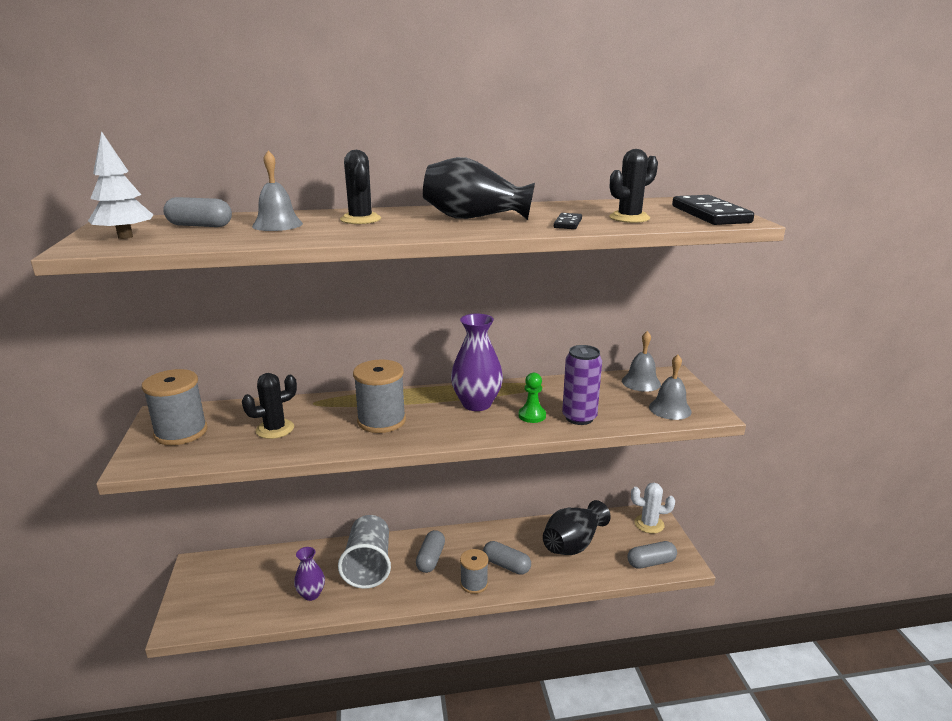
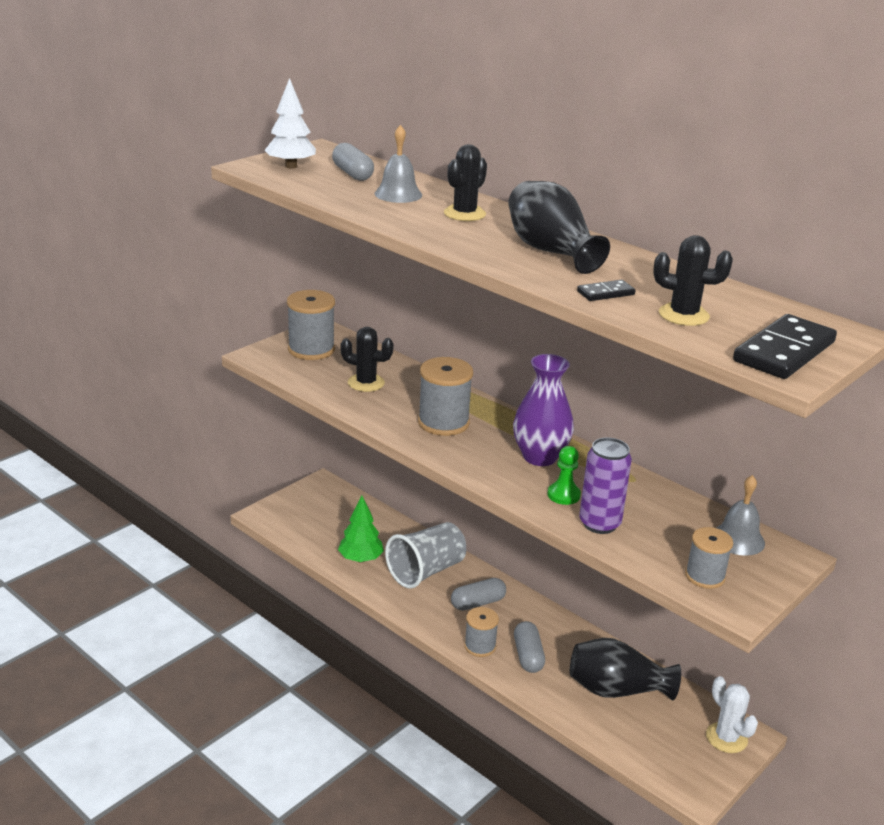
camera: 50 degrees right, 5 degrees up
(311, 594) = (361, 559): purple vase -> green tree
(651, 562) = (662, 763): grey capsule -> none
(670, 409) = (705, 576): grey bell -> grey spool

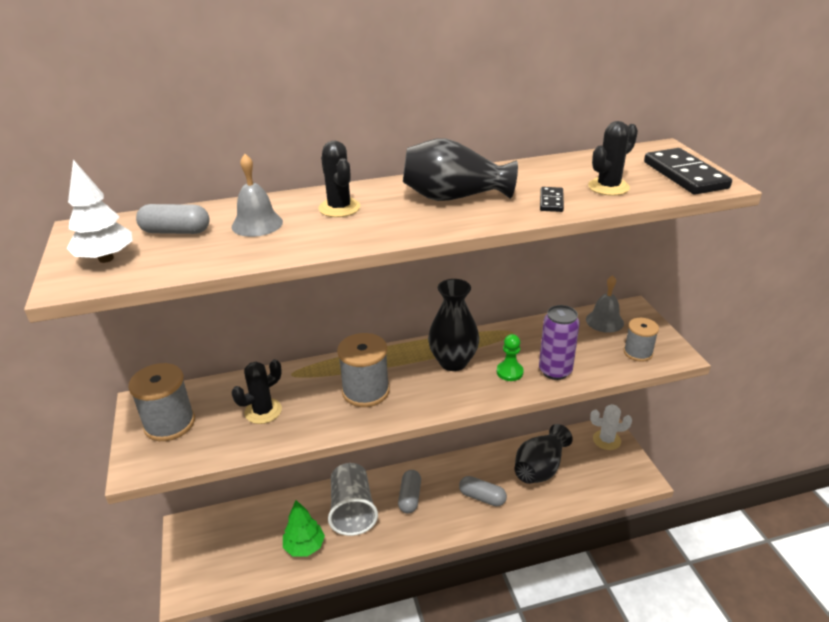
camera: 55 degrees left, 5 degrees up
(480, 646) = (455, 520): grey spool -> none
(540, 457) = (453, 362): purple vase -> black vase

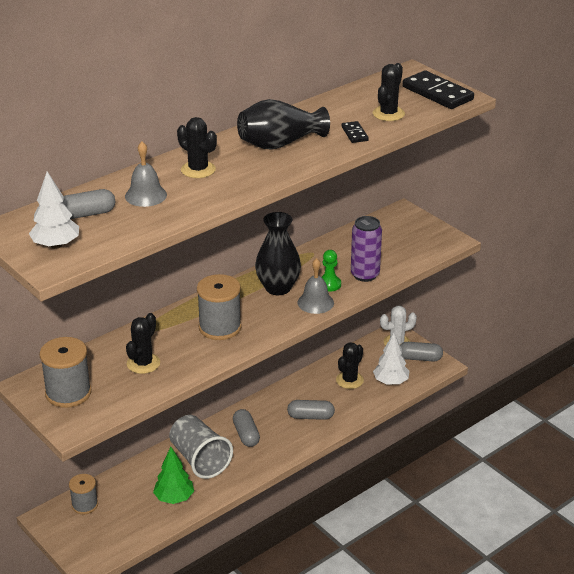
camera: 25 degrees left, 0 degrees up
(540, 468) = (349, 380): black vase -> black cactus
(582, 483) = (391, 382): none -> white tree
(604, 321) = (384, 226): grey bell -> grey bell (315, 302)
(624, 465) = (420, 358): none -> grey capsule
(638, 352) = (422, 245): grey spool -> grey spool (85, 505)

